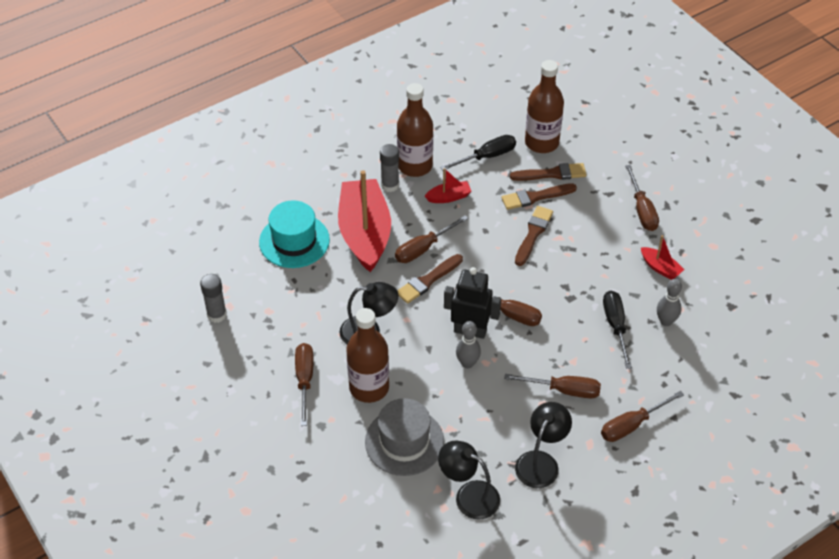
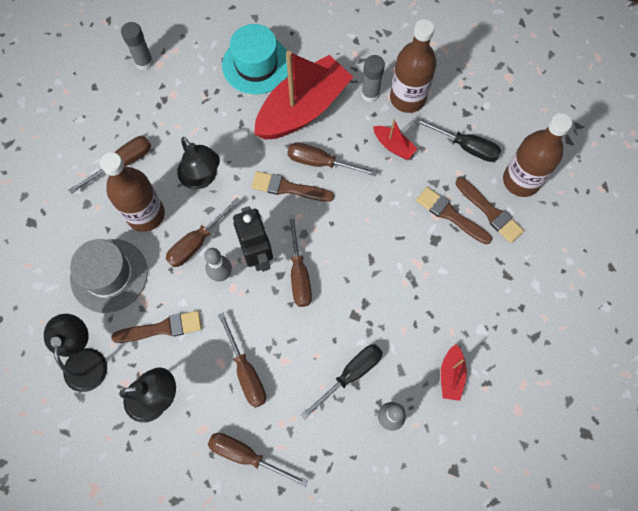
camera: 55 degrees right, 20 degrees up
(533, 234) = (405, 239): brown brush -> brown brush (162, 328)
(642, 210) = (510, 317): brown screwdriver -> brown screwdriver (197, 242)

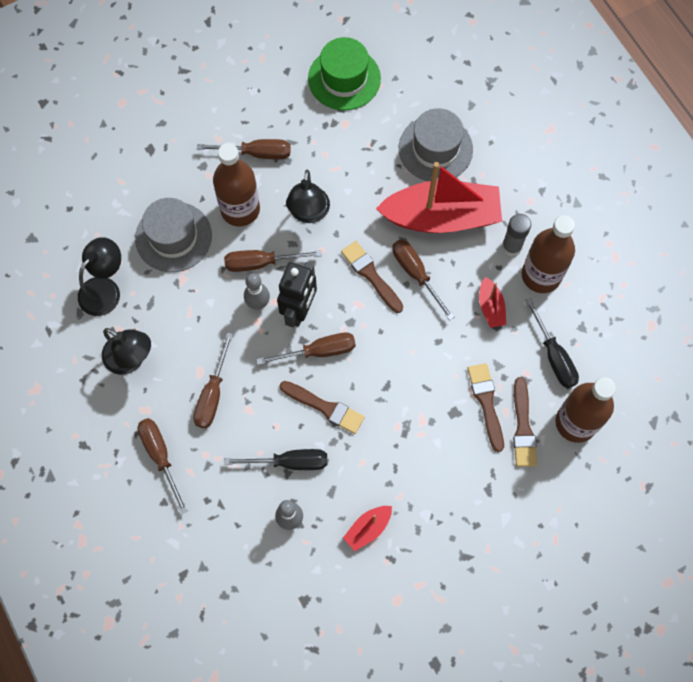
camera: 40 degrees right, 0 degrees up
(144, 62) = (344, 78): grey glue stick -> green hat
(162, 328) = (179, 310): brown brush -> brown brush (325, 407)
(256, 65) = (435, 149): turquoise hat -> grey hat
(299, 274) = (318, 351): brown screwdriver -> brown screwdriver turned 135 degrees counterclockwise

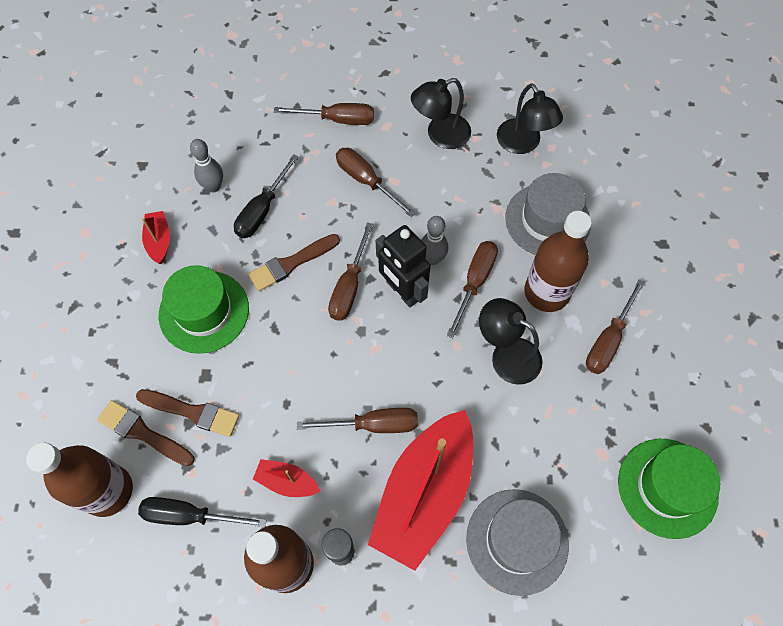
camera: 120 degrees right, 5 degrees down
(370, 275) = (400, 378): brown brush -> none
(406, 448) = (204, 311): none -> green hat

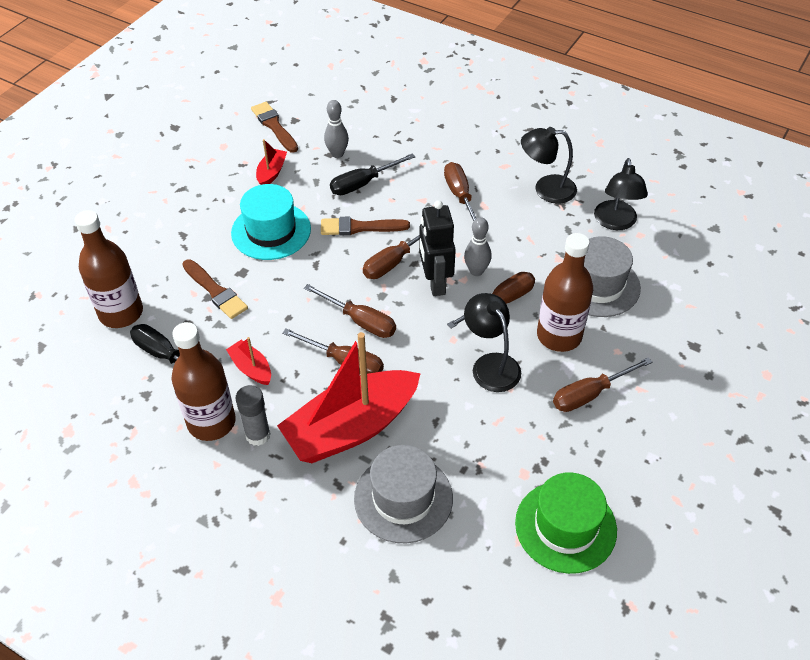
camera: 30 degrees right, 15 degrees down
(143, 433) = (171, 288): brown brush -> brown brush (274, 126)
(204, 311) = (271, 231): green hat -> turquoise hat
(337, 119) = (467, 146): brown screwdriver -> brown screwdriver (360, 321)

